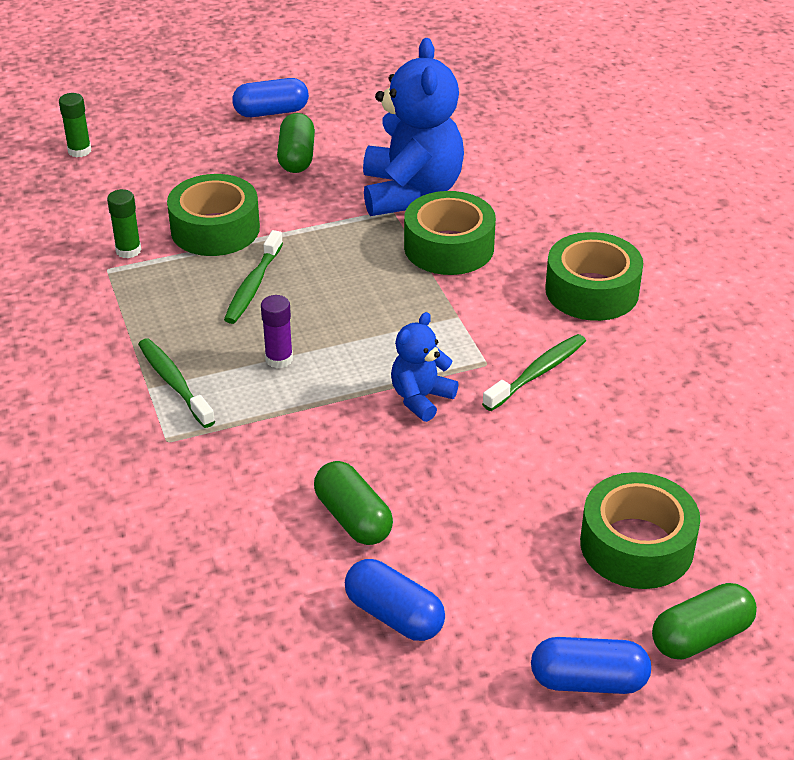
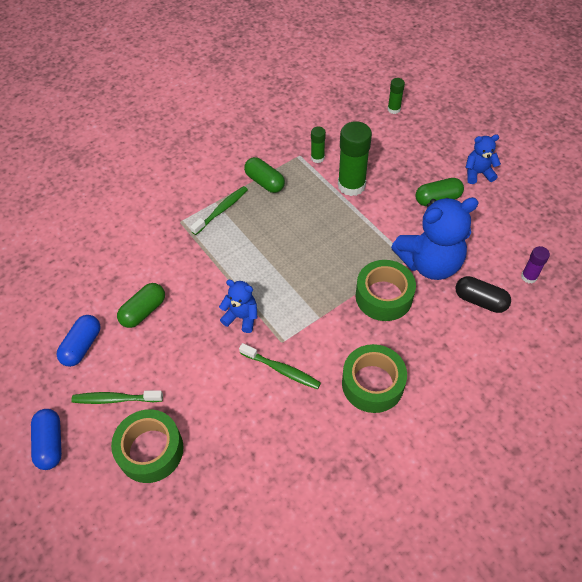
camera: 75 degrees right, 15 degrees up
(215, 229) = (351, 185): green tape -> green glue stick
(253, 286) = (309, 216): green toothbrush -> green toothbrush (115, 399)
(271, 112) = (478, 173): blue capsule -> blue teddy bear
(279, 359) = (253, 246): purple glue stick -> purple glue stick (529, 277)
(495, 169) = (480, 301): none -> black capsule
(701, 637) = (87, 496): green capsule -> green capsule (264, 182)

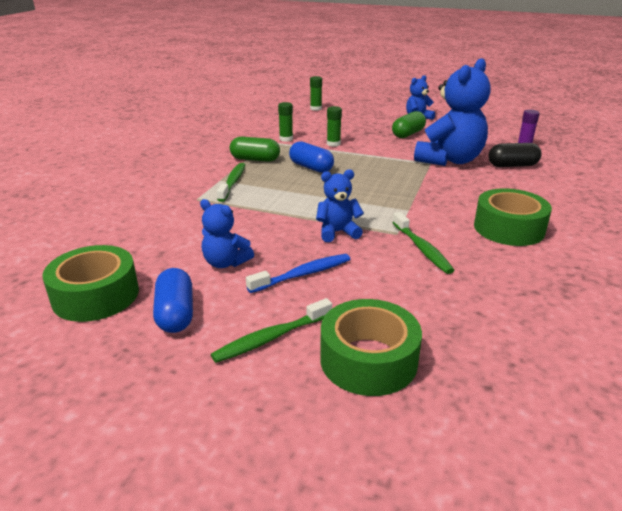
camera: 35 degrees left, 25 degrees down
(50, 443) = (224, 417): blue capsule -> blue capsule (311, 167)
(144, 311) = (225, 263): green capsule -> blue teddy bear
(180, 351) = (303, 274): none -> blue toothbrush
(282, 370) = (422, 249): green toothbrush -> green toothbrush turned 75 degrees clockwise
(351, 185) = (333, 144): green glue stick -> green glue stick, size x0.51
(384, 296) = (442, 184): green tape -> green tape (96, 295)

